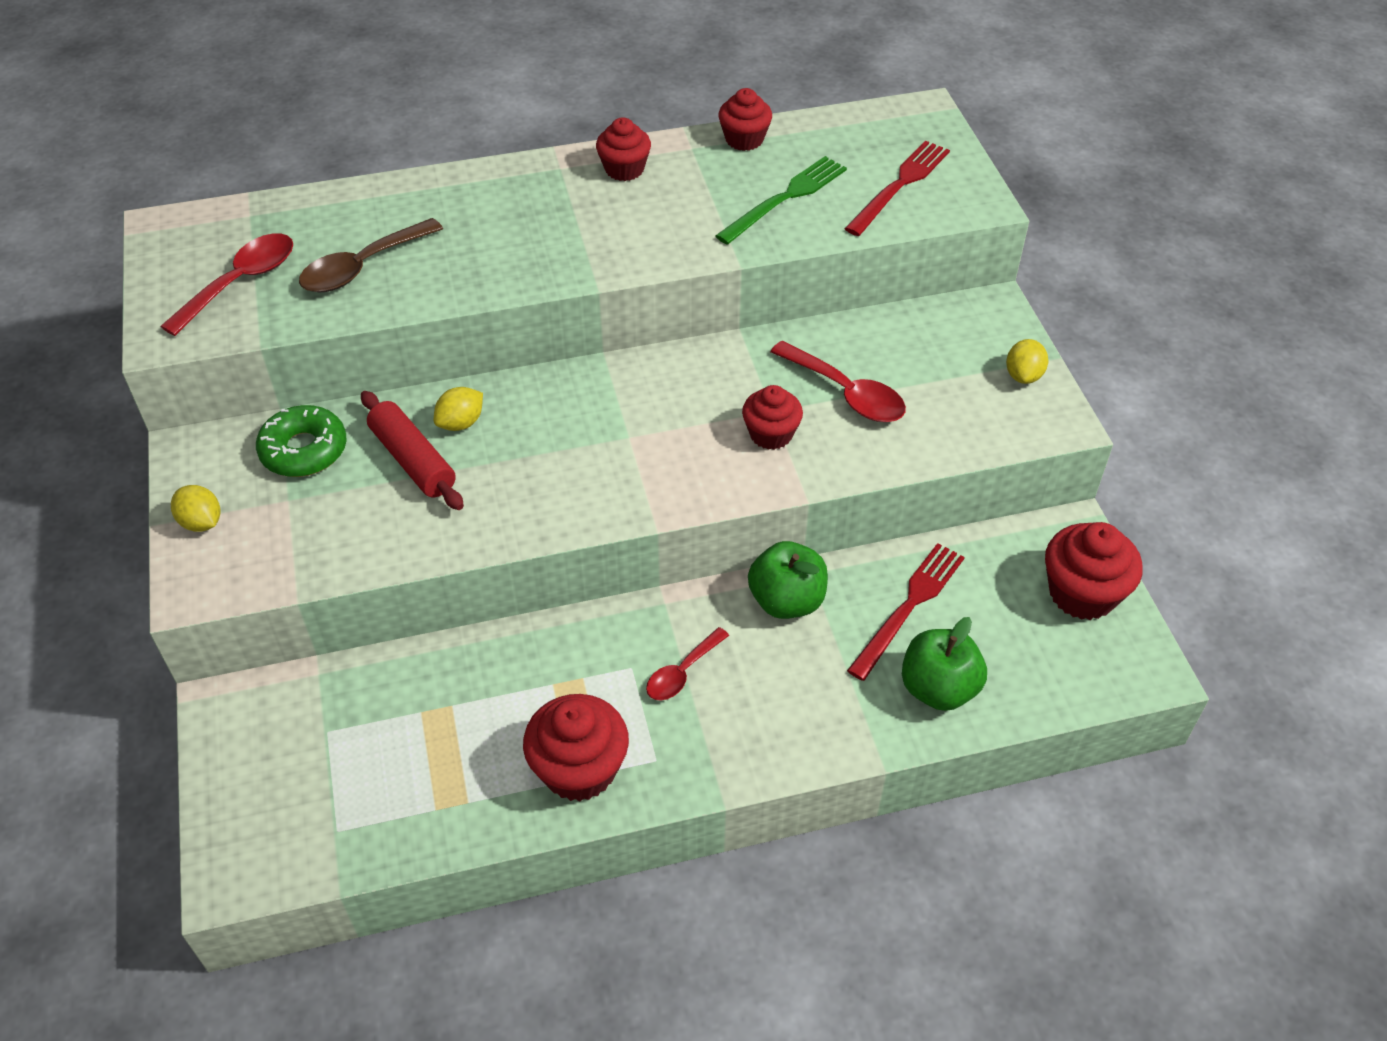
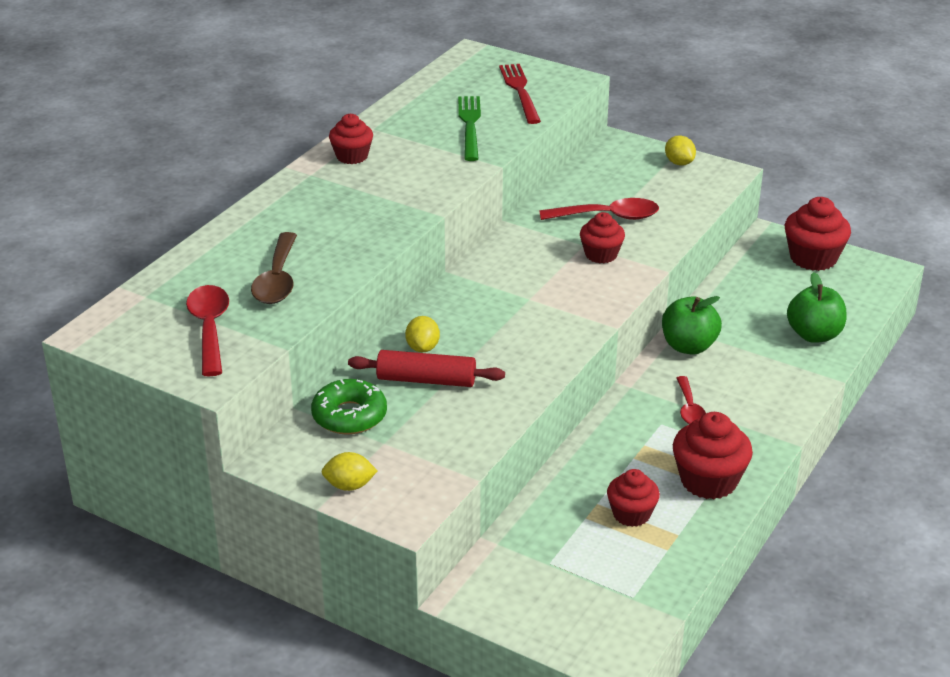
camera: 45 degrees left, 15 degrees down
(744, 139) = (397, 110): red cupcake -> red cupcake (631, 514)
(909, 607) = (748, 312): red fork -> none

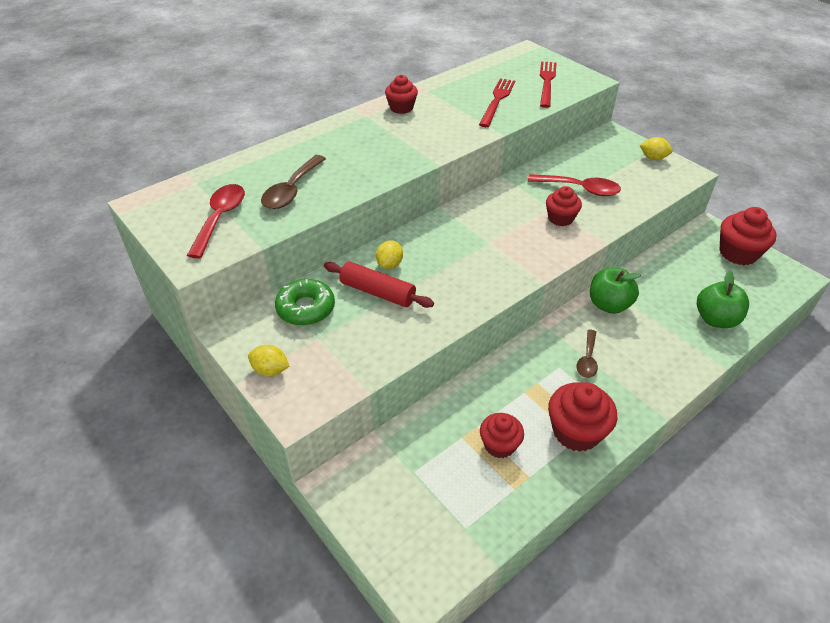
camera: 20 degrees right, 10 degrees up
(470, 125) = (497, 101): green fork -> red fork
(679, 163) = (653, 158): yellow lemon -> yellow lemon turned 60 degrees counterclockwise
(689, 408) = (587, 359): red spoon -> brown spoon

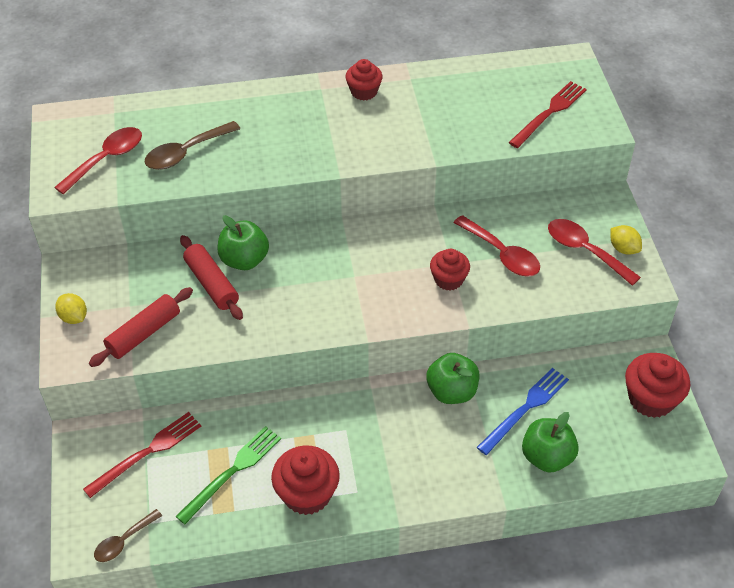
camera: 30 degrees right, 5 degrees up
(306, 308) = (141, 273): green donut -> none
(350, 355) = (144, 333): none -> red rolling pin
(389, 264) = (244, 260): yellow lemon -> green apple
(497, 101) = (470, 118): red fork -> red fork (147, 453)
(499, 445) = (232, 472): red cupcake -> green fork
(587, 359) = (378, 435): brown spoon -> brown spoon (124, 541)
(631, 167) = (585, 251): none -> red spoon
(669, 294) = (525, 409): none -> blue fork

